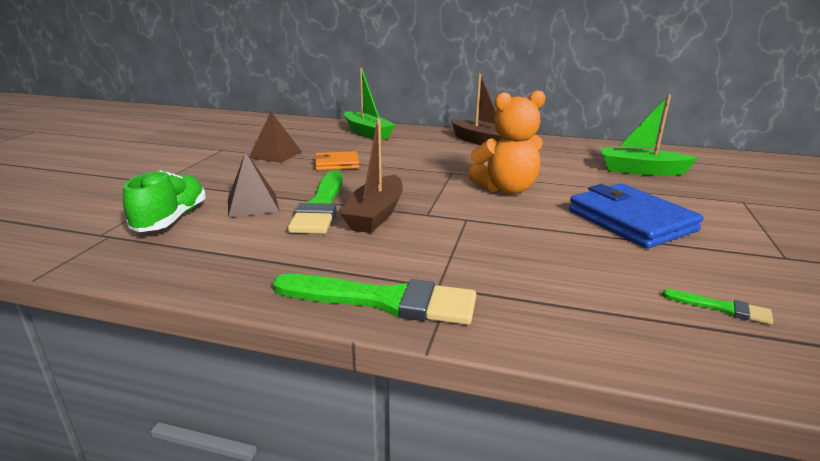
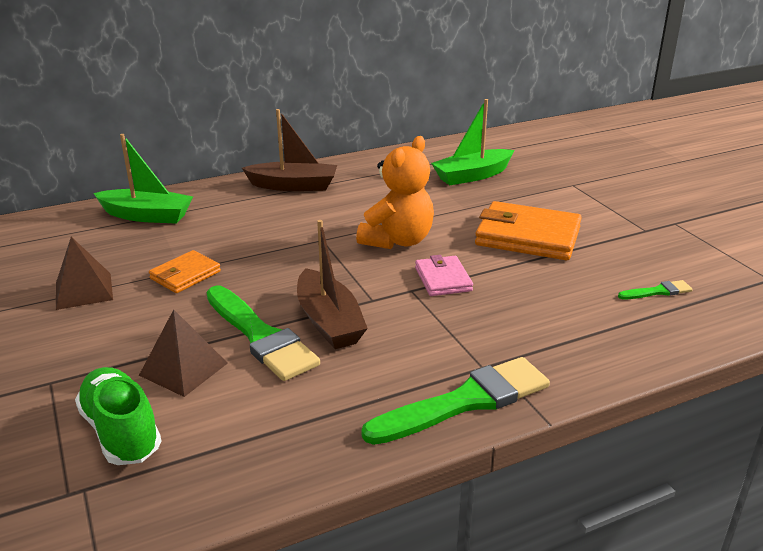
camera: 40 degrees left, 5 degrees up
(503, 221) = (443, 279): none -> pink wallet
(631, 221) = (527, 236): blue wallet -> orange wallet

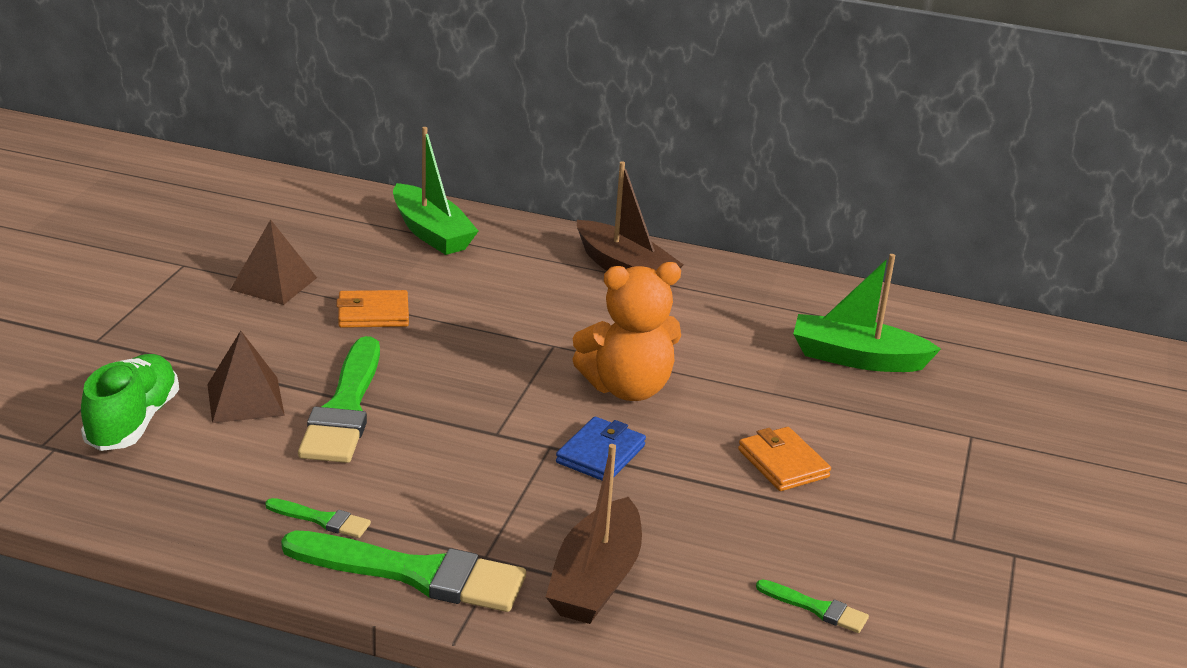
camera: 40 degrees right, 0 degrees up
(329, 321) = (422, 430): brown boat -> brown boat (596, 579)
(360, 408) = (322, 519): none -> green brush
(443, 279) = (600, 454): pink wallet -> blue wallet
(527, 236) = (783, 463): orange wallet -> orange wallet, size x0.55

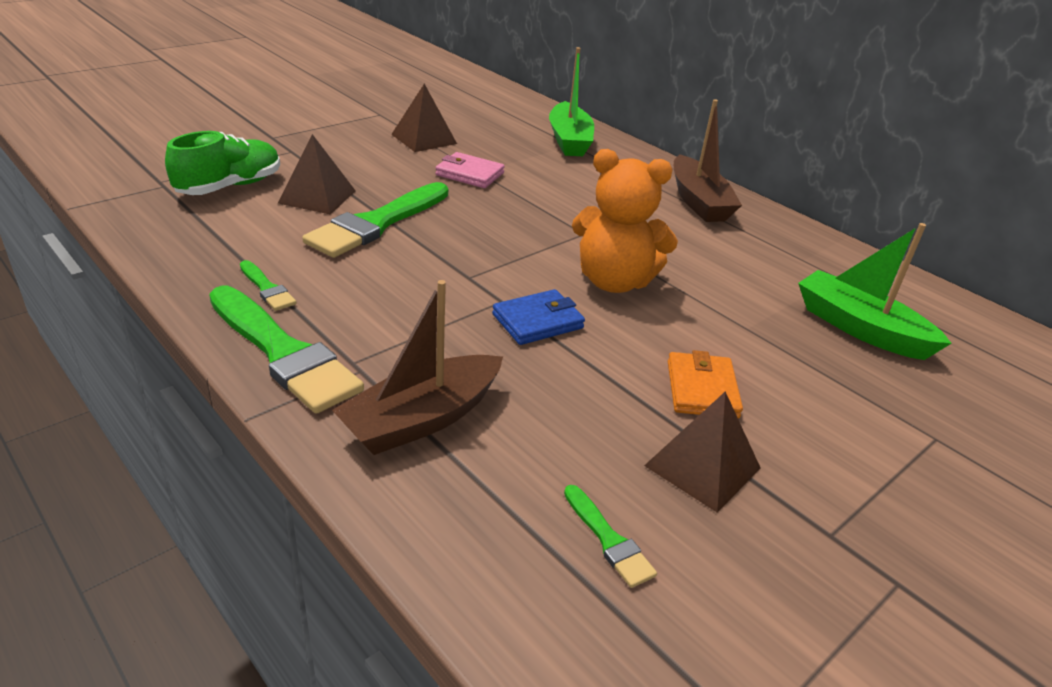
camera: 30 degrees right, 5 degrees up
(373, 313) = (469, 174): orange wallet -> pink wallet
(833, 527) = (702, 466): none -> brown pyramid

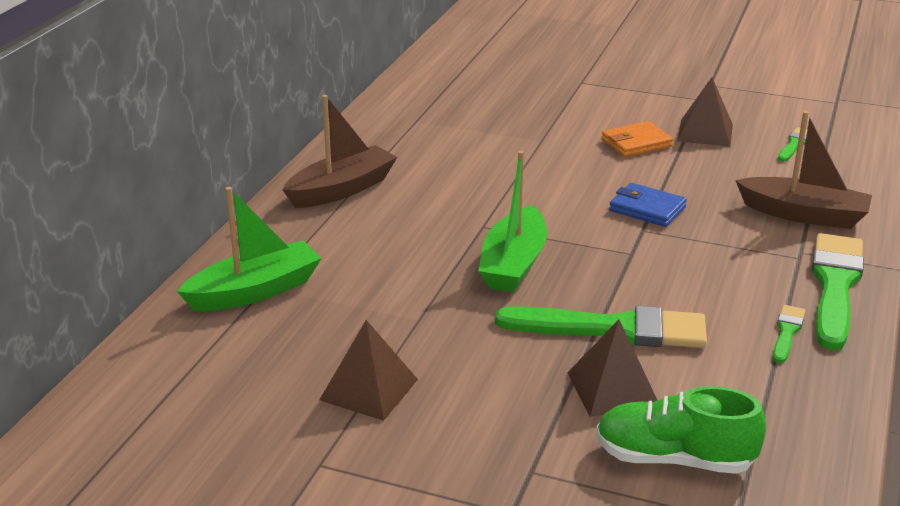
camera: 115 degrees left, 5 degrees down
(469, 174) = (433, 321): pink wallet -> none
(614, 281) = (548, 195): orange teddy bear -> none
(860, 328) = (486, 107): green boat -> green boat (513, 264)

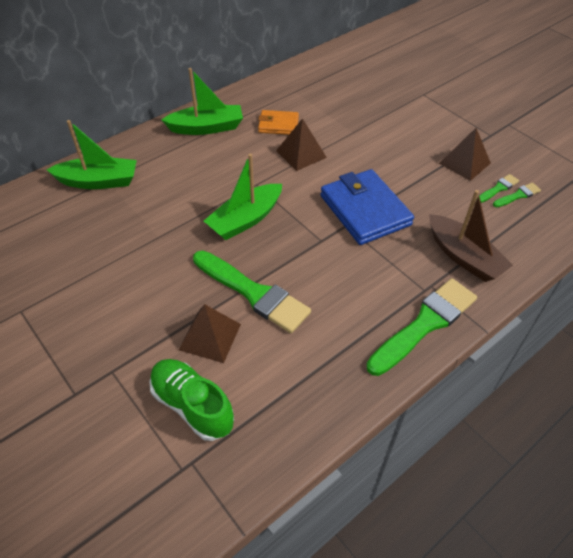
camera: 30 degrees right, 20 degrees up
(341, 189) = (206, 128): brown boat -> green boat
(368, 389) = (88, 273): brown pyramid -> brown pyramid (301, 154)
(636, 143) = (410, 155): orange wallet -> orange wallet (278, 125)
(647, 209) = (365, 210): blue wallet -> blue wallet, size x1.81
(787, 332) = (355, 345): green brush -> green brush (498, 188)

